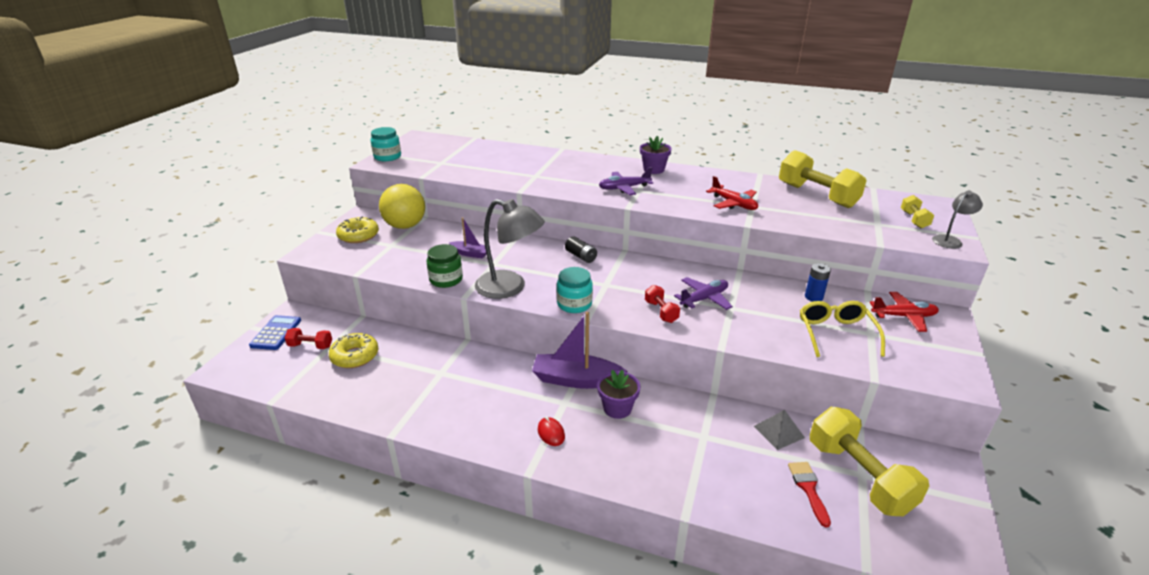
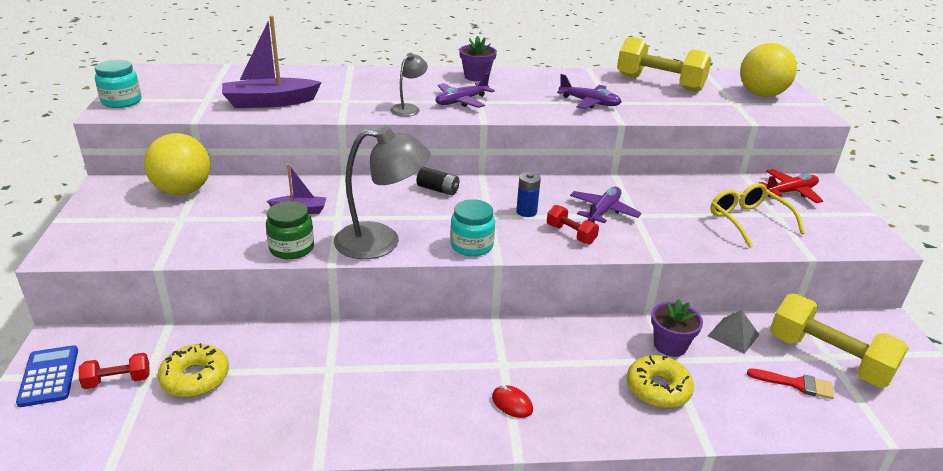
camera: 25 degrees left, 0 degrees up
(358, 236) = (122, 215): yellow donut -> yellow donut (658, 389)
(576, 380) = (498, 335): purple boat -> purple boat (270, 102)
(617, 408) = (564, 355): purple flower pot -> purple flower pot (670, 345)
(733, 204) = (589, 102): red plane -> purple plane
(808, 489) = (796, 384): red brush -> red brush turned 135 degrees clockwise
(813, 297) = (702, 188): blue battery -> blue battery (526, 212)
(914, 220) = (761, 95): yellow dumbbell -> yellow ball
(950, 240) = (805, 109): grey lamp -> grey lamp (409, 108)

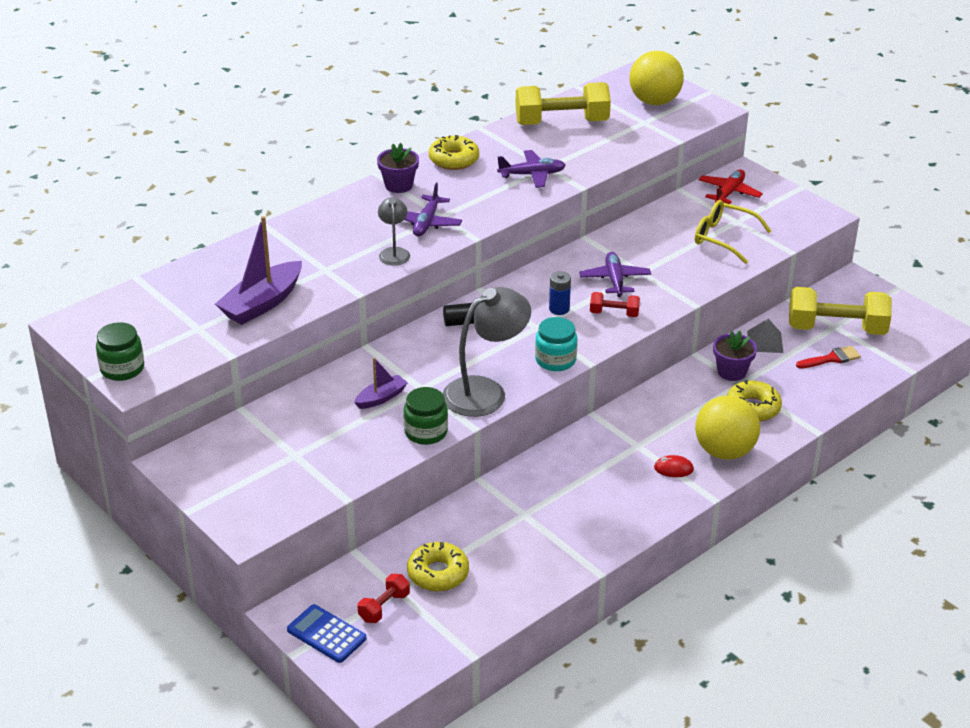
camera: 35 degrees left, 5 degrees up
(121, 101) = (122, 368): turquoise jar -> green jar
(183, 191) = (251, 431): yellow ball -> yellow ball (724, 451)
(540, 77) = (454, 160): none -> yellow donut

